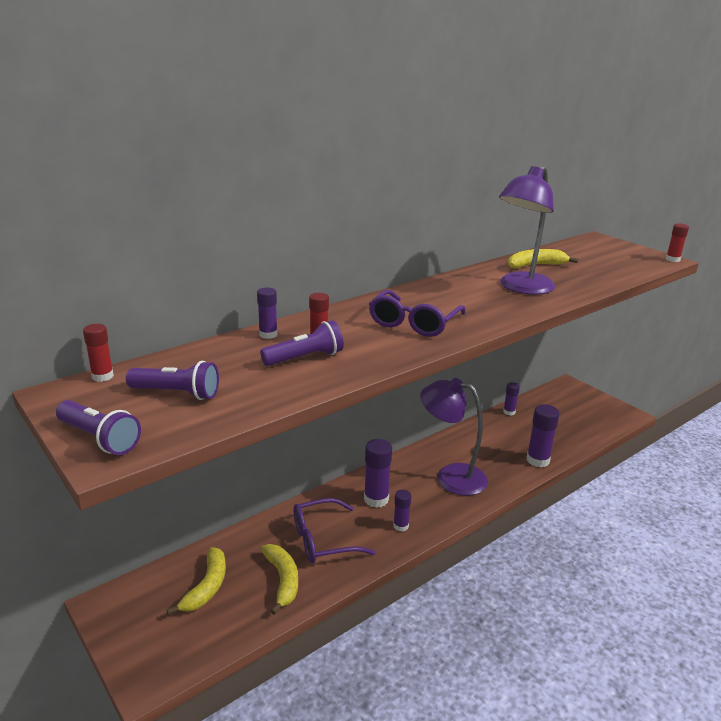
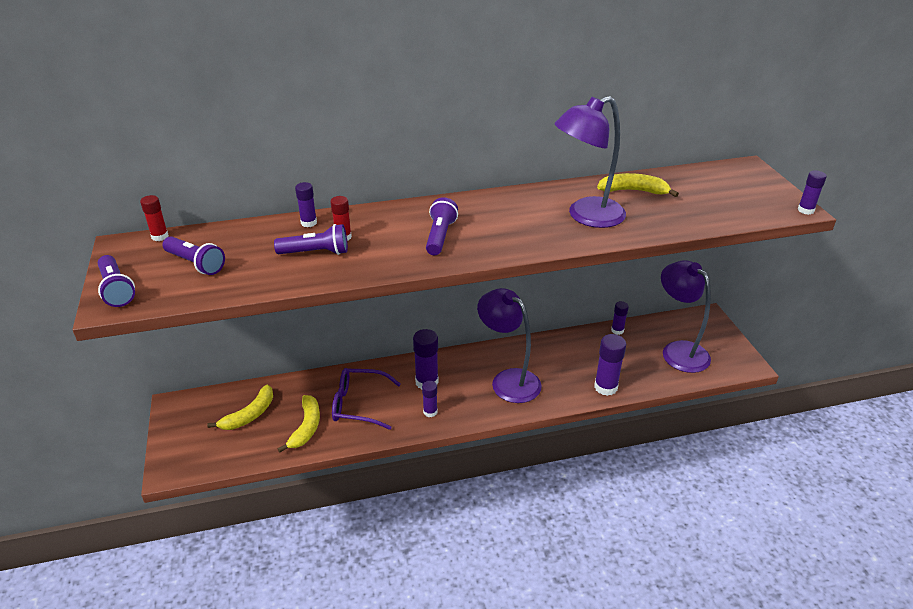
camera: 25 degrees right, 10 degrees up
(413, 323) = (440, 236): purple glasses -> purple flashlight
(569, 416) = (678, 350): none -> purple lamp
(672, 259) = (805, 210): red glue stick -> purple glue stick

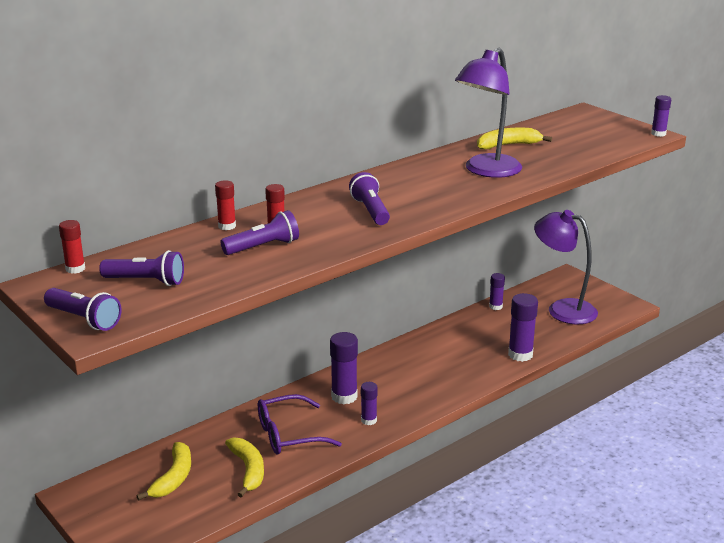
camera: 25 degrees left, 10 degrees down
(309, 223) = (227, 226): purple glue stick -> red glue stick
(508, 380) = (424, 373): purple lamp -> none

